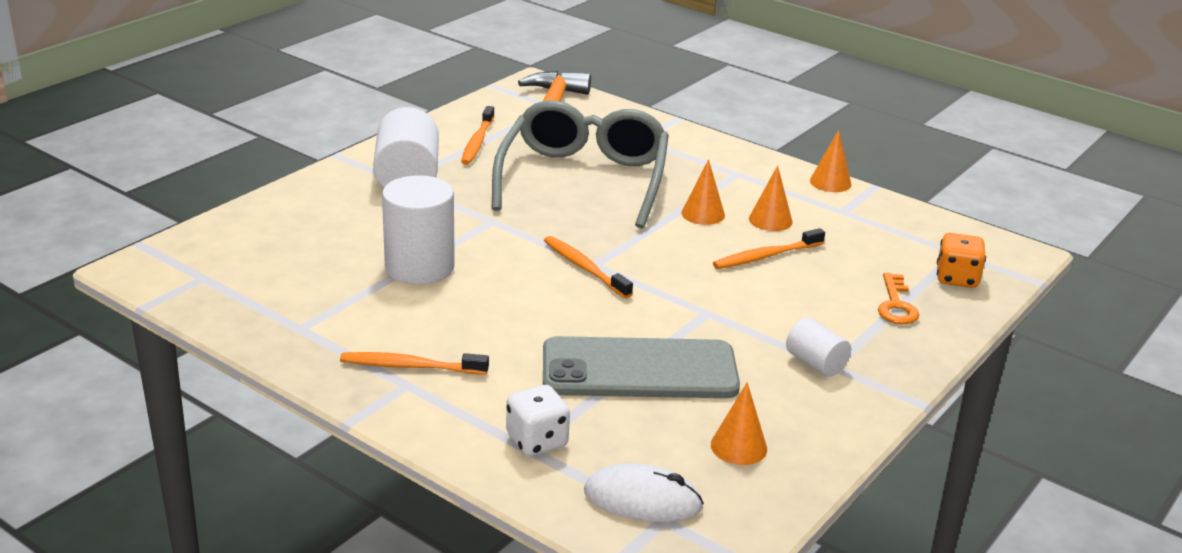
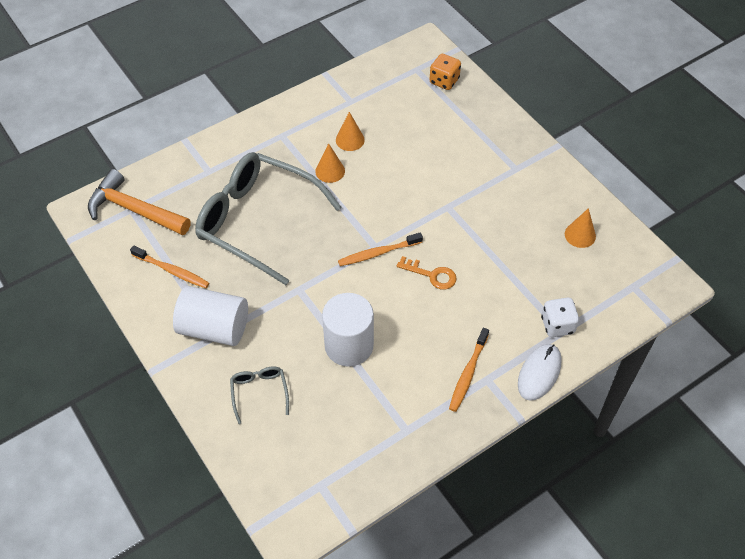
camera: 70 degrees left, 25 degrees up
(326, 219) = (259, 392): none -> grey glasses
(639, 370) = (499, 257): grey phone -> none
(642, 500) = (616, 290): white mouse -> white mouse (539, 373)
(766, 256) = (393, 157): orange toothbrush -> none
(815, 363) = (512, 175): white cylinder -> none
(830, 182) = (312, 93): orange cone -> none
(896, 305) = (463, 118): orange key -> orange key (431, 275)

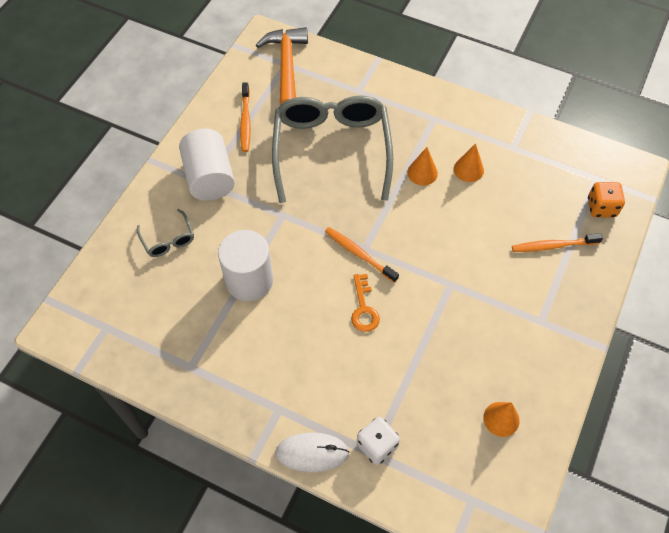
camera: 60 degrees right, 5 degrees up
(259, 392) = (168, 240): grey glasses -> grey glasses turned 105 degrees clockwise
(468, 373) = (275, 390): orange toothbrush -> orange toothbrush (553, 246)

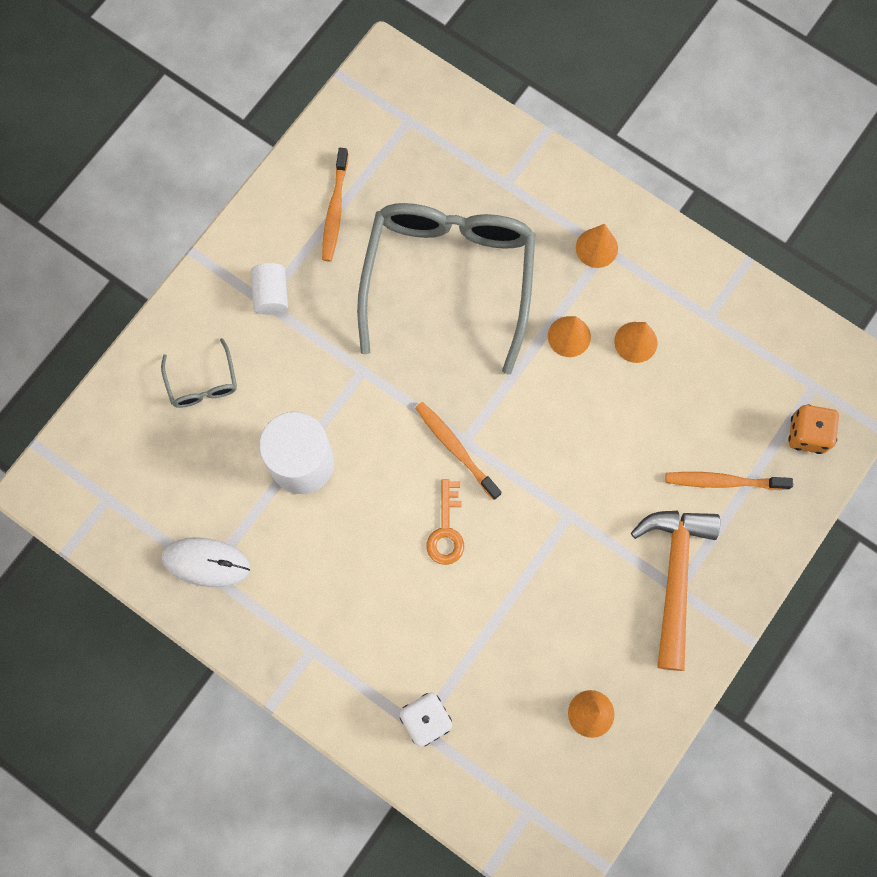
camera: 10 degrees right, 15 degrees up
(209, 177) = (271, 295): white cylinder -> white cylinder, size x0.54
(286, 66) = (409, 124): orange hammer -> orange hammer (674, 577)
(312, 453) = (343, 715): white mouse -> white mouse (206, 562)
(427, 118) = (596, 248): none -> orange cone

